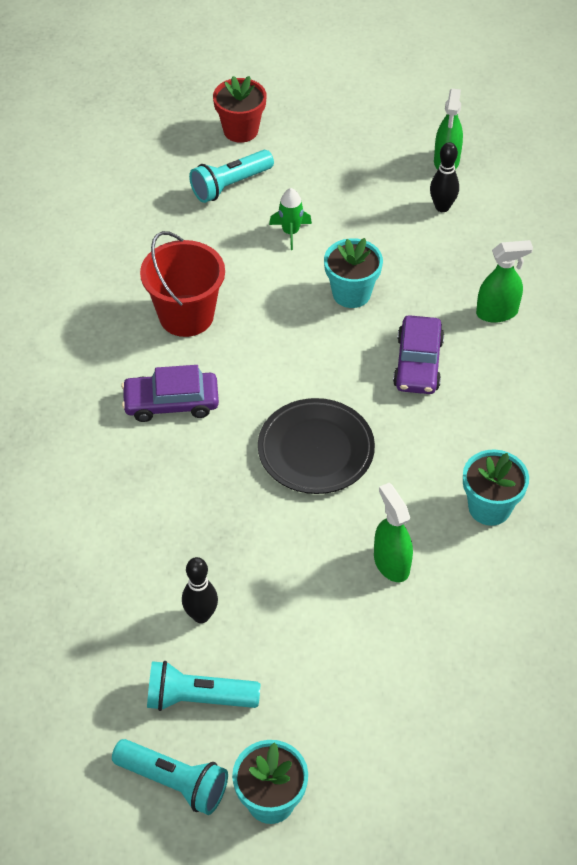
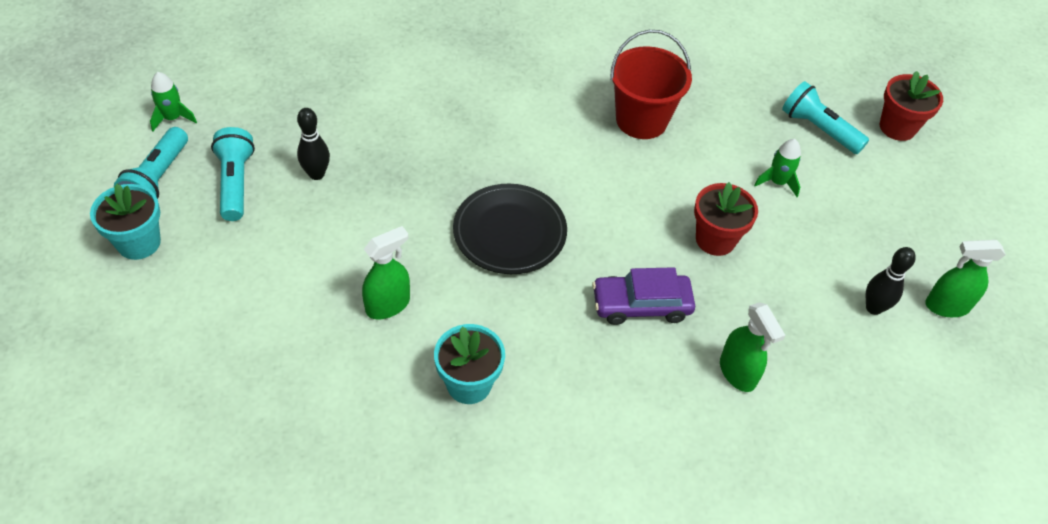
camera: 75 degrees right, 0 degrees up
(74, 767) = (173, 118): none -> green rocket
(171, 403) = (538, 124): purple car -> none
(351, 293) = (715, 239): turquoise flower pot -> red flower pot

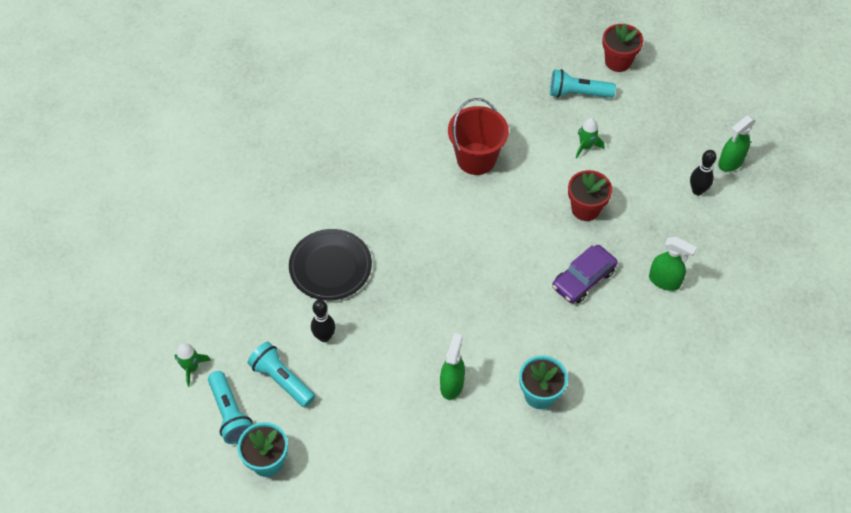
camera: 35 degrees left, 5 degrees up
(509, 232) = (473, 289): black plate -> black plate (330, 267)

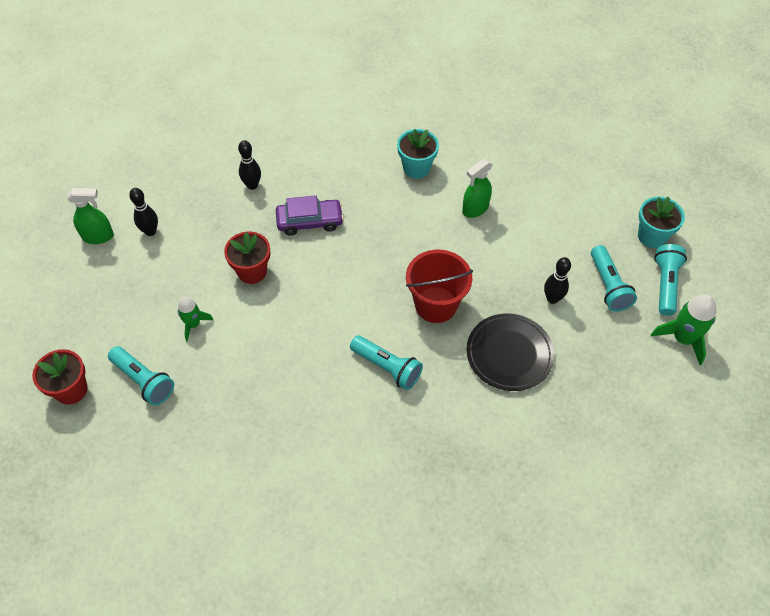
camera: 145 degrees left, 0 degrees up
(191, 368) = (683, 339): green rocket -> green rocket, size x1.59
(417, 201) = (387, 367): none -> turquoise flashlight
(476, 159) = (299, 375): red bucket -> red bucket (436, 304)
(664, 281) = (252, 185): green spray bottle -> black bowling pin

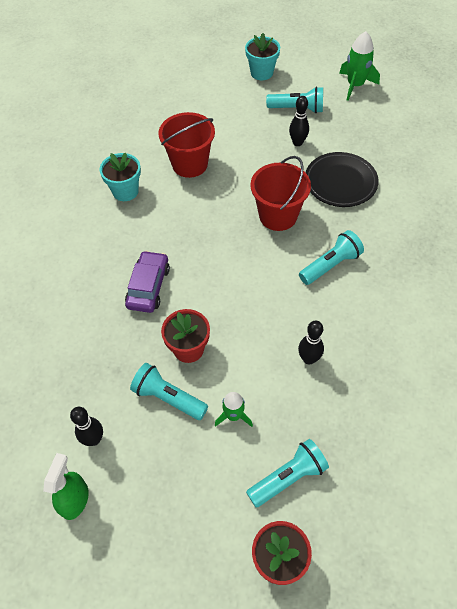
camera: 70 degrees left, 0 degrees up
(252, 185) = (79, 327): black bowling pin -> black bowling pin (308, 359)
(475, 209) = (190, 164): green spray bottle -> red bucket
(665, 284) = (307, 79): turquoise flashlight -> turquoise flashlight (168, 398)

